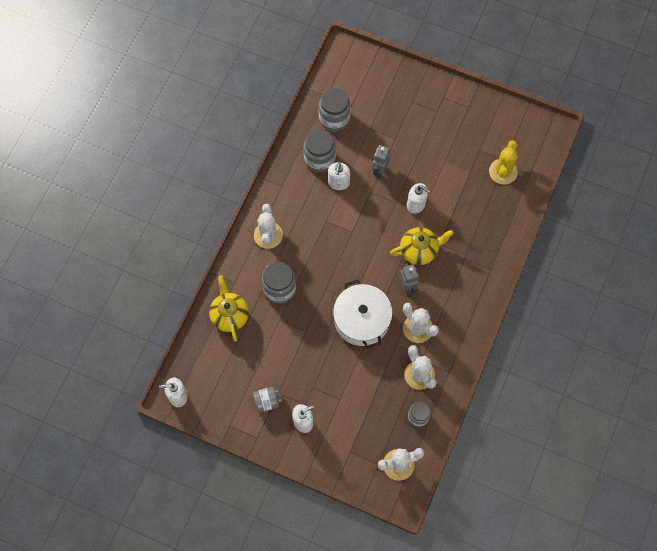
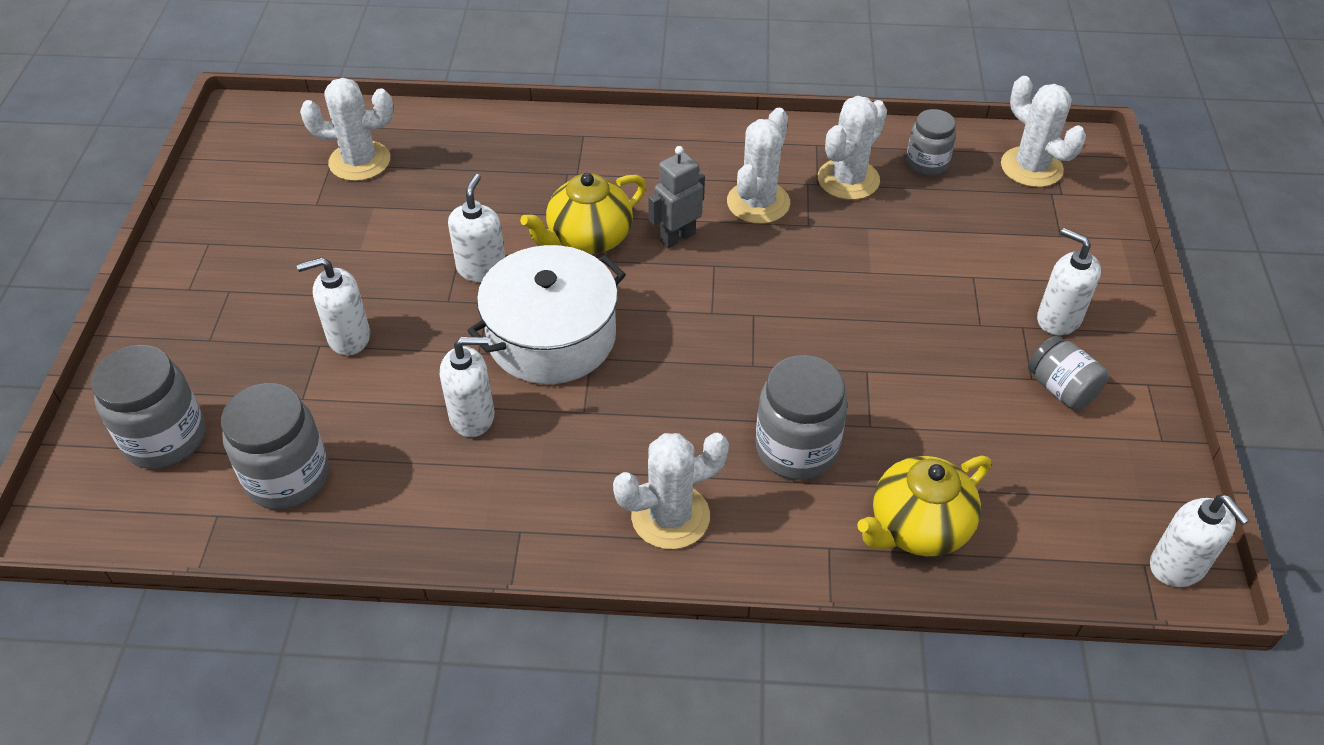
camera: 110 degrees left, 20 degrees down
(319, 159) = (416, 473): grey jar -> grey jar (165, 438)
(361, 320) = (788, 287): white pot -> white pot (551, 337)
(380, 170) = (415, 350): grey robot -> none
(395, 149) = (348, 337): none -> white soap dispenser
(419, 250) = (588, 239): yellow teapot -> yellow teapot turned 90 degrees counterclockwise
(503, 171) = (359, 161): yellow cactus -> white cactus

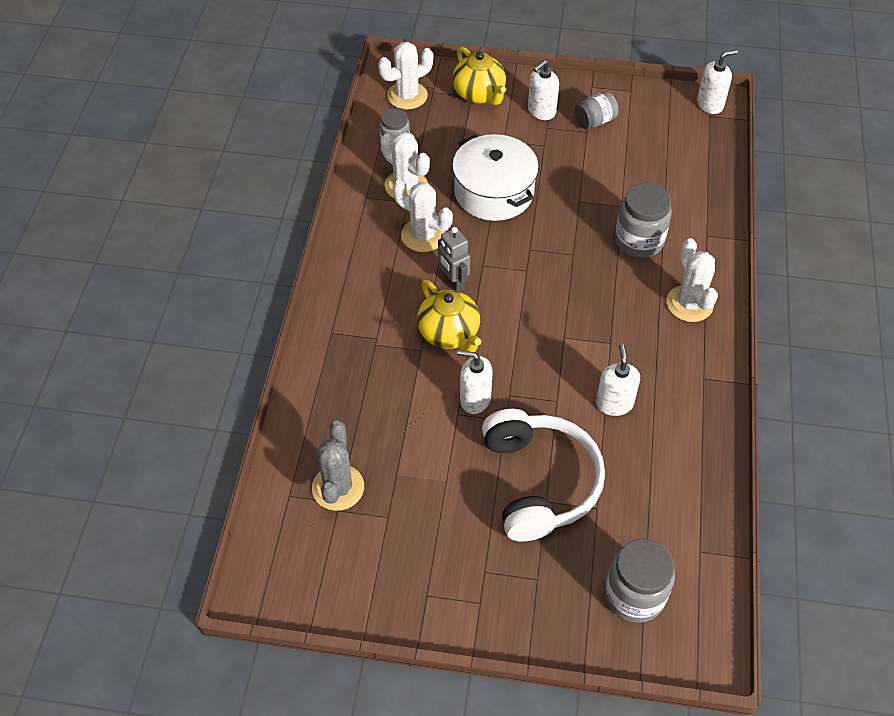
camera: 85 degrees left, 5 degrees up
(288, 477) = (667, 510): grey jar -> none
(348, 337) = (539, 482): white soap dispenser -> white headphones
(359, 161) = (338, 487): white cactus -> grey cactus
(551, 337) = (544, 358): white pot -> white pot (494, 192)
(917, 528) = (692, 197): yellow teapot -> yellow teapot (479, 94)

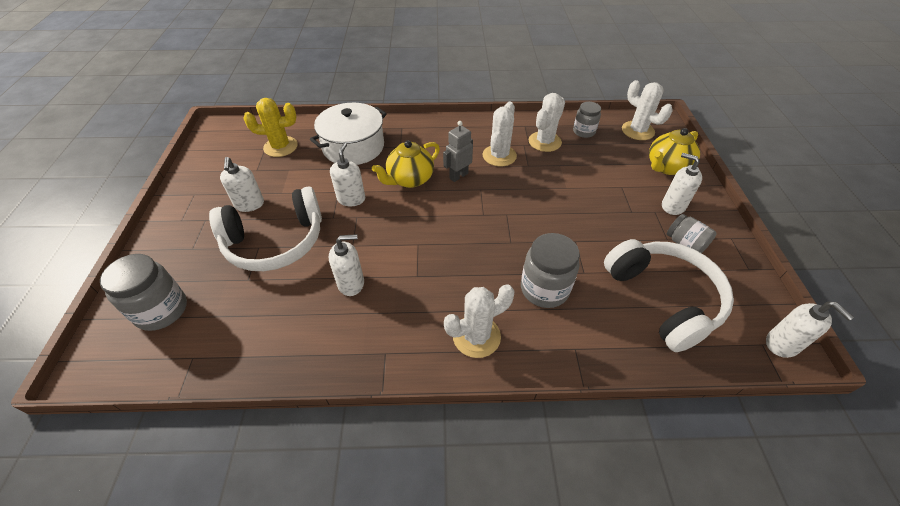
camera: 80 degrees right, 5 degrees down
(338, 487) = (280, 147): grey cactus -> yellow cactus
(463, 518) = (249, 204): none -> white soap dispenser
(494, 192) = (560, 187): white pot -> white pot (353, 147)
(658, 159) = (663, 298): none -> white headphones

